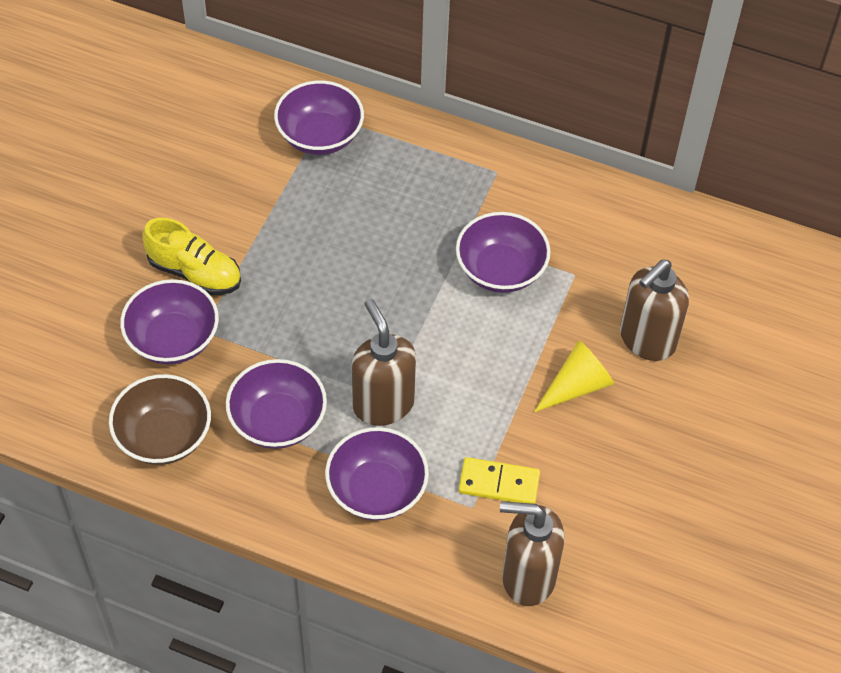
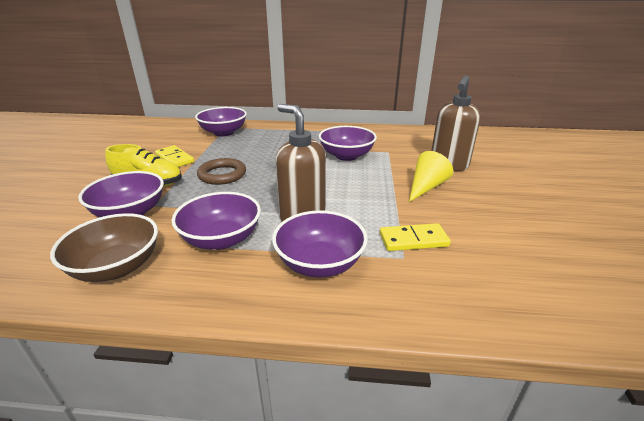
camera: 15 degrees left, 25 degrees down
(233, 210) = (175, 158): none -> yellow domino
(298, 277) = (222, 175): none -> brown ring
(527, 577) = (485, 293): brown soap dispenser -> none

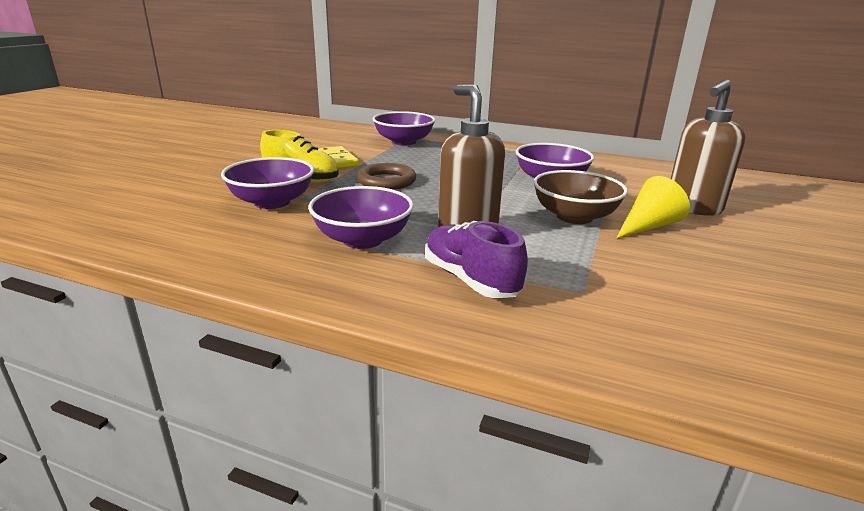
camera: 15 degrees right, 5 degrees down
(117, 267) = (241, 246): brown bowl -> brown bowl (574, 217)
(319, 263) = (470, 280): purple bowl -> purple shoe
(413, 240) = (605, 276): yellow domino -> none

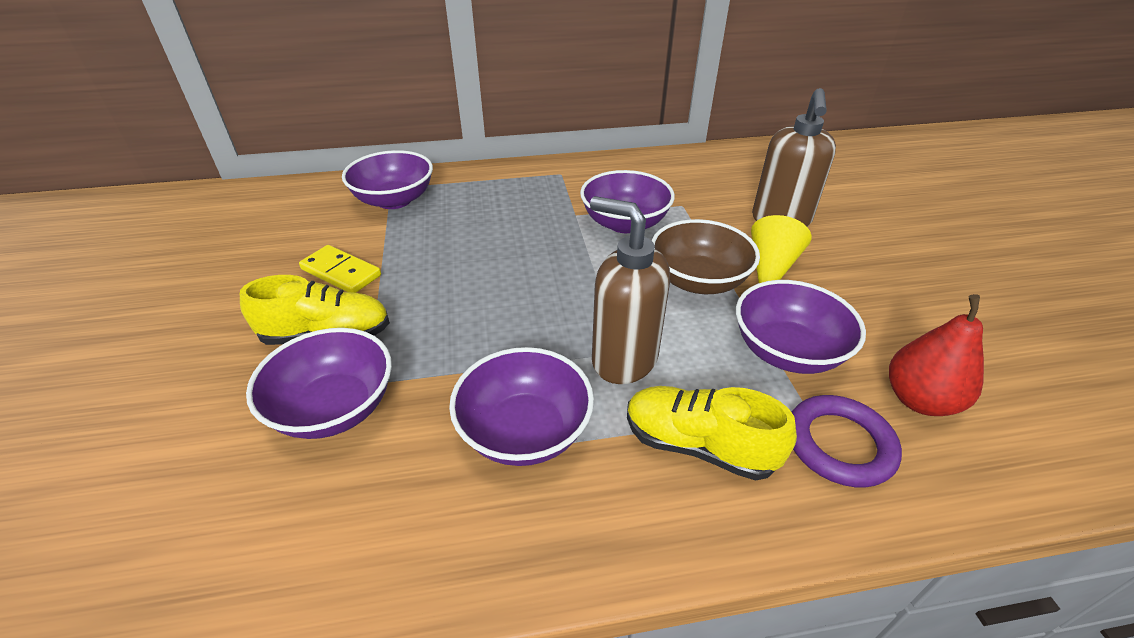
camera: 30 degrees left, 15 degrees up
(386, 181) = (447, 295): brown ring -> none
(470, 280) = (698, 445): purple shoe -> yellow shoe
(587, 315) = (839, 444): none -> purple ring
(605, 264) = (787, 351): none -> purple bowl
(701, 320) = (919, 400): none -> red pear

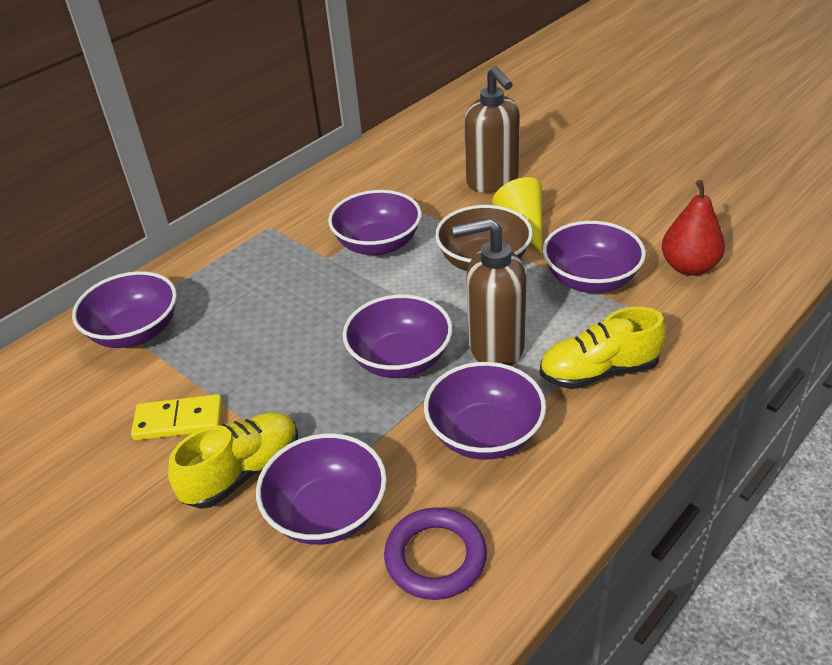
camera: 35 degrees left, 0 degrees up
(534, 321) = (400, 359): none -> purple bowl
(839, 444) = (672, 320): purple ring -> purple ring (435, 557)

